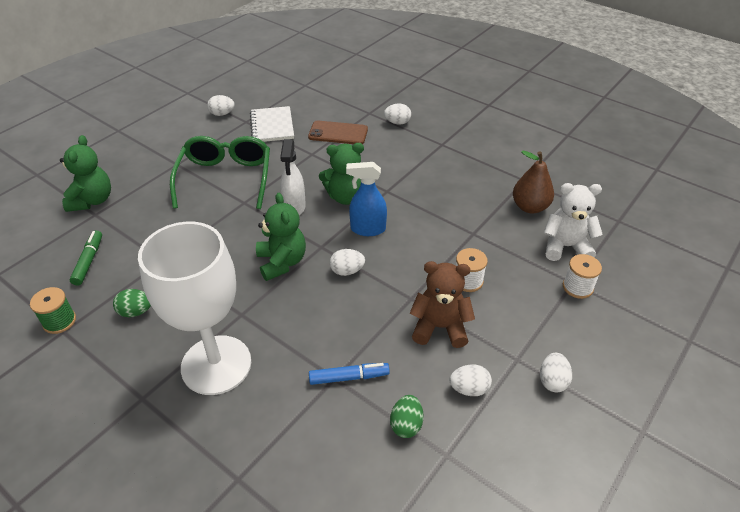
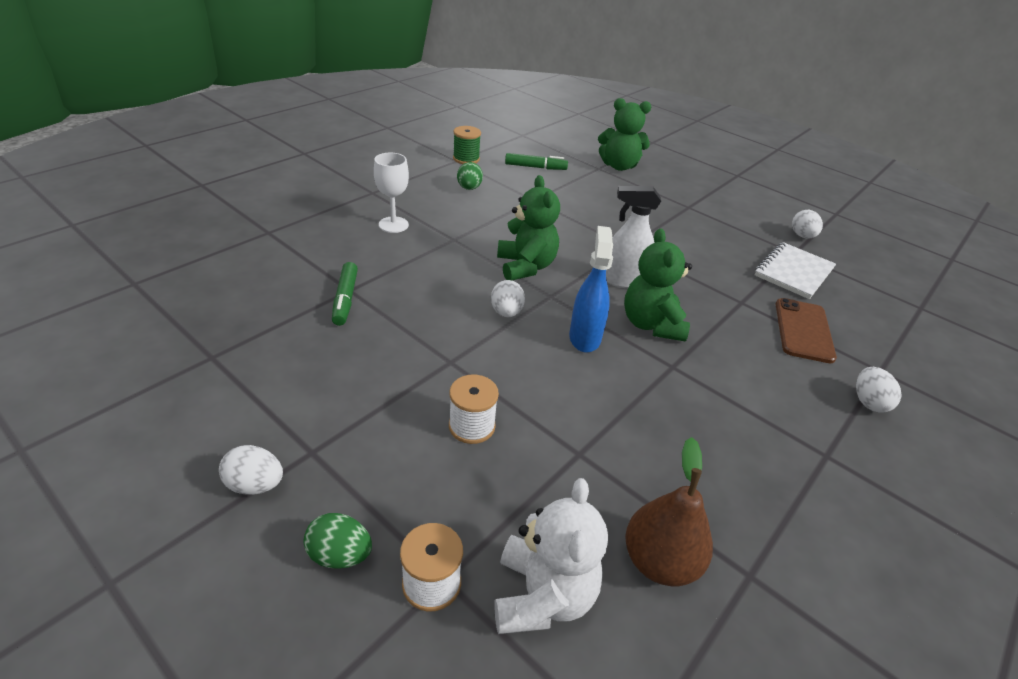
camera: 90 degrees right, 5 degrees down
(216, 365) = (393, 225): white goblet -> white goblet, size x0.45
(225, 178) = (670, 235): green glasses -> none
(272, 126) = (793, 272): white notebook -> white notebook turned 45 degrees counterclockwise
(282, 262) = (525, 266): green teddy bear -> green teddy bear turned 90 degrees counterclockwise
(348, 377) = (345, 299): blue marker -> green marker
(406, 424) = (265, 332): green egg -> green egg (340, 555)
(440, 327) = (392, 381): brown teddy bear -> none
(469, 389) = (285, 391): white egg -> none

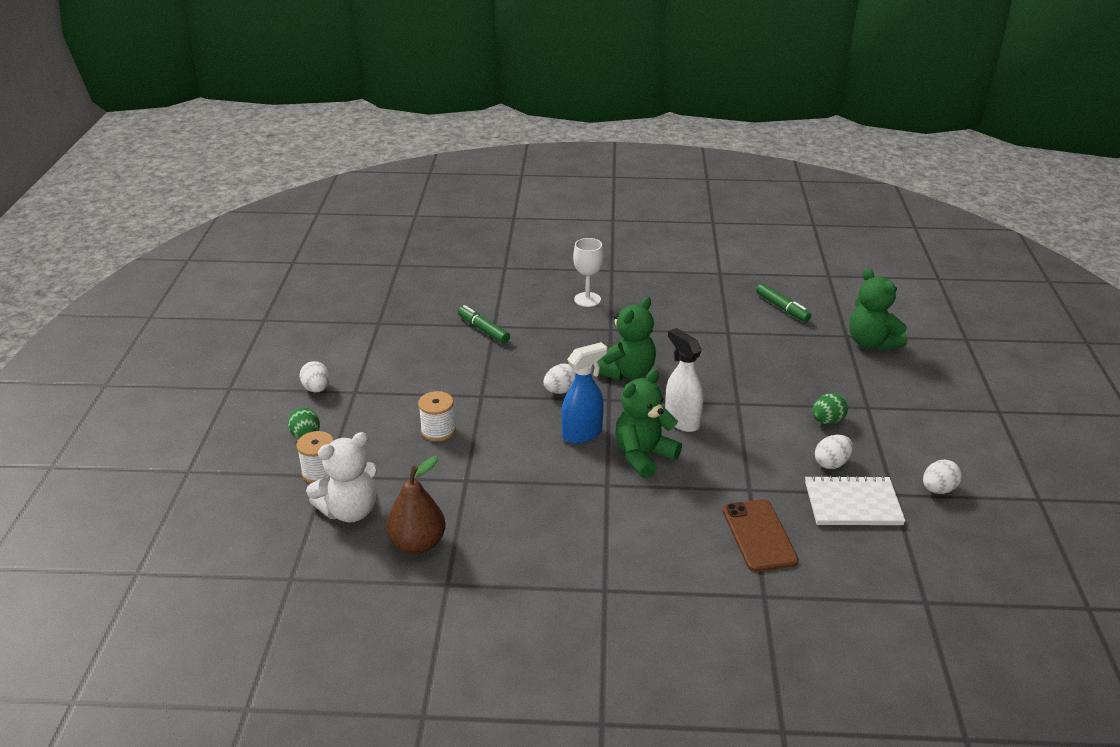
camera: 55 degrees right, 5 degrees down
(345, 299) = (483, 330): green marker -> green marker turned 90 degrees clockwise
(466, 159) = (732, 275): green spool -> none
(469, 188) = (690, 299): green egg -> green egg (827, 421)
(803, 330) = (759, 535): brown phone -> brown phone turned 75 degrees counterclockwise
(868, 402) = (704, 597): white egg -> white egg (831, 463)

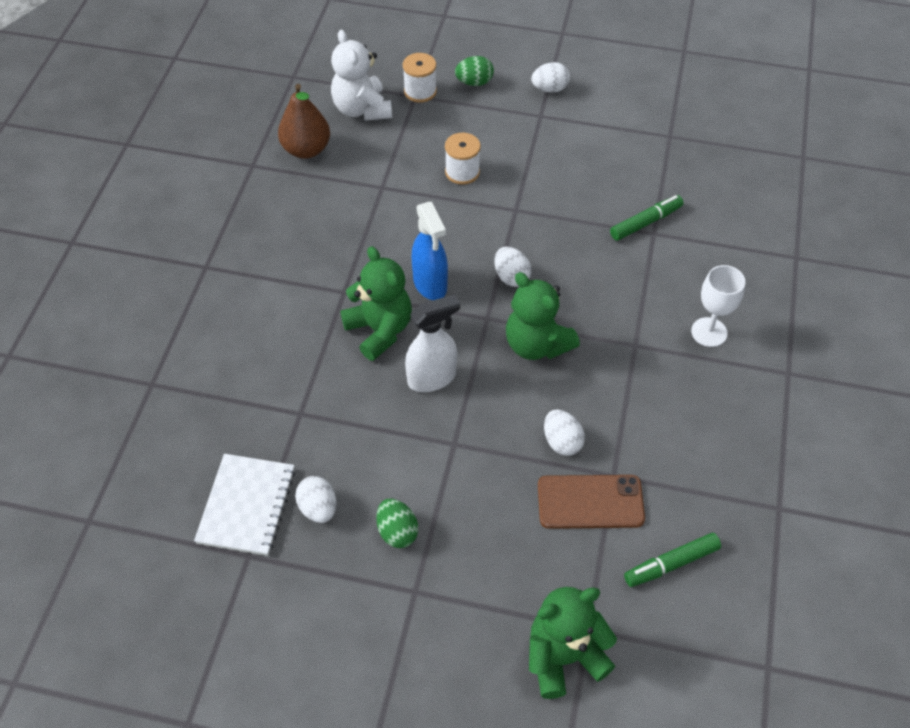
camera: 100 degrees right, 20 degrees up
(759, 535) = (229, 402): brown phone -> brown phone (590, 502)
(938, 489) = (240, 608): white egg -> white egg (562, 442)

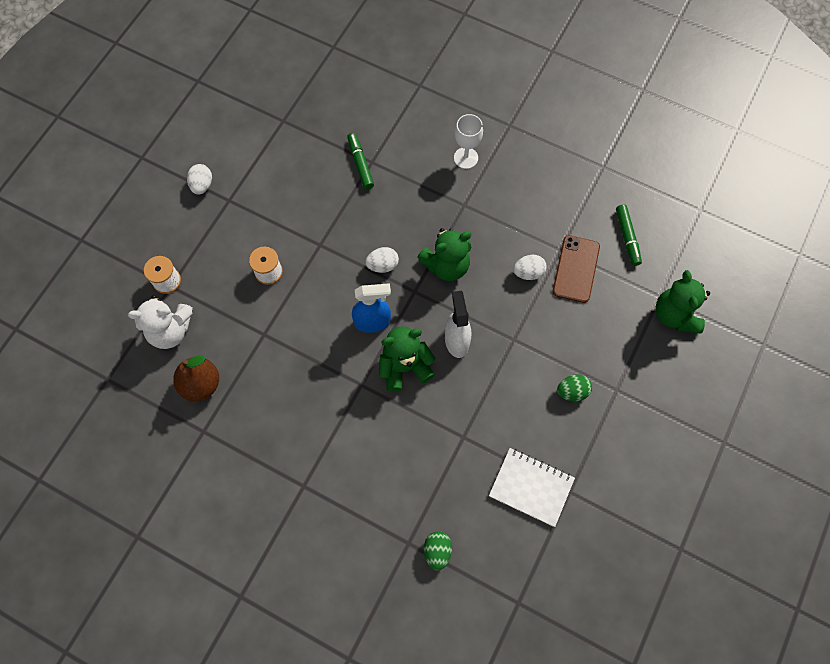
camera: 75 degrees left, 15 degrees up
(318, 508) = (543, 439): white egg -> none
(474, 82) = (173, 237): green egg -> green egg (437, 551)

